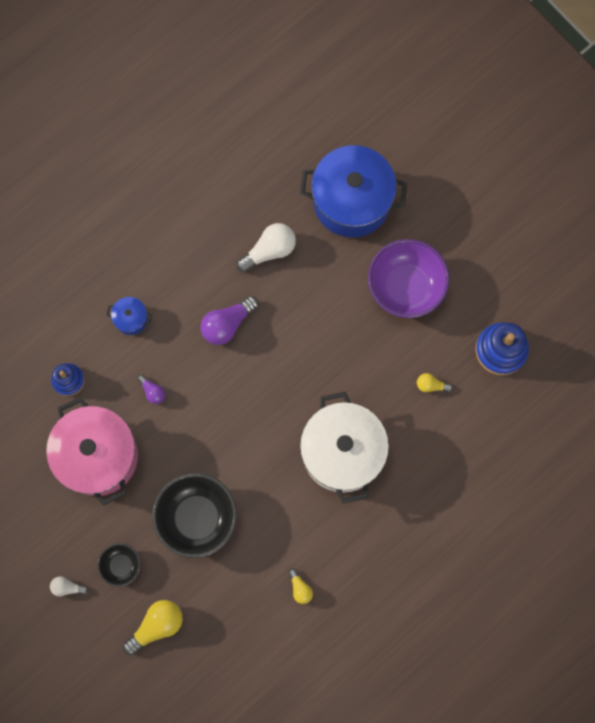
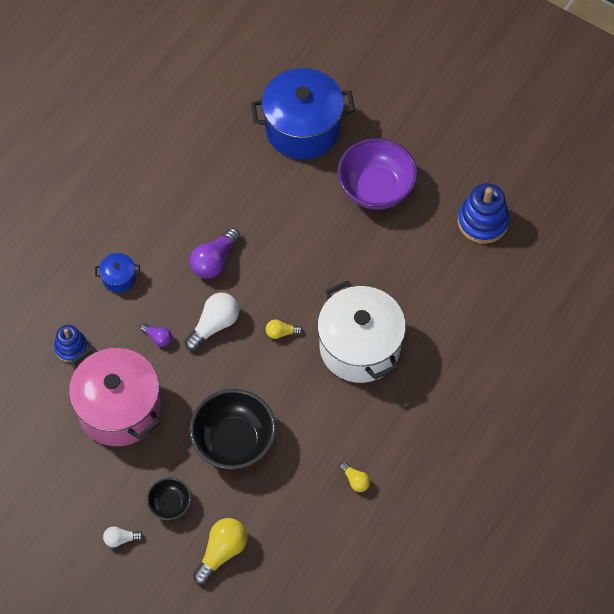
camera: 15 degrees left, 15 degrees down
(269, 251) = (237, 188): white light bulb -> white light bulb (214, 325)
(431, 385) = (426, 268): yellow light bulb -> yellow light bulb (281, 333)

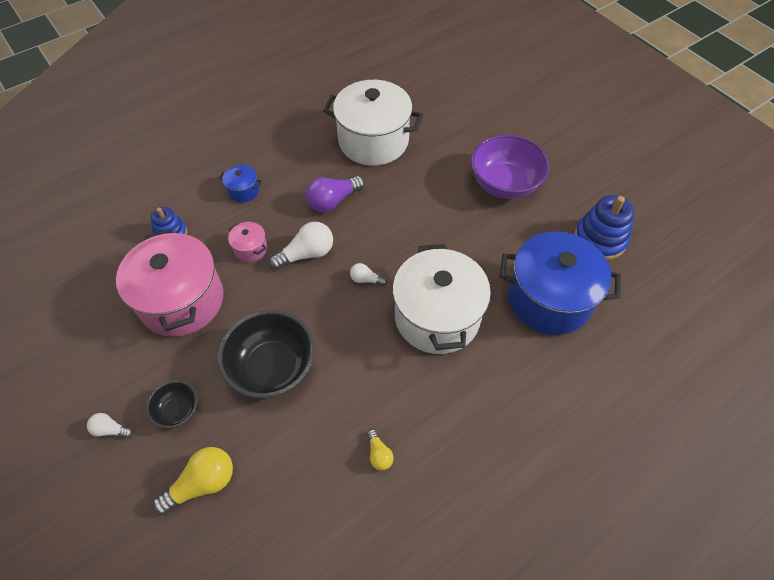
camera: 20 degrees right, 5 degrees down
(158, 337) = (250, 249): purple light bulb -> pink pot
(225, 179) = (373, 141): none -> white pot
(281, 333) = (366, 279): yellow light bulb -> white light bulb
(302, 129) = (456, 122): blue pot -> blue pot (549, 299)

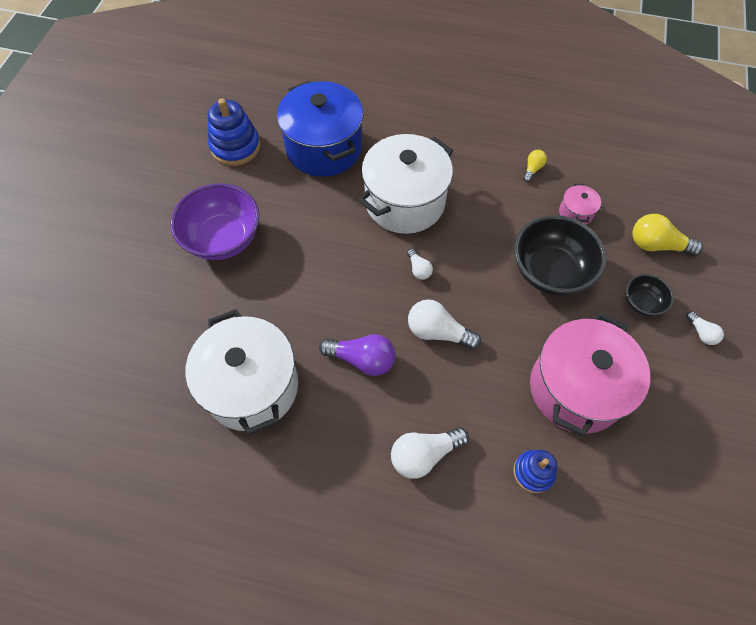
camera: 130 degrees left, 5 degrees up
(243, 191) = (424, 454): blue pot -> white light bulb
(250, 249) = (477, 382): pink pot -> pink pot (575, 213)

